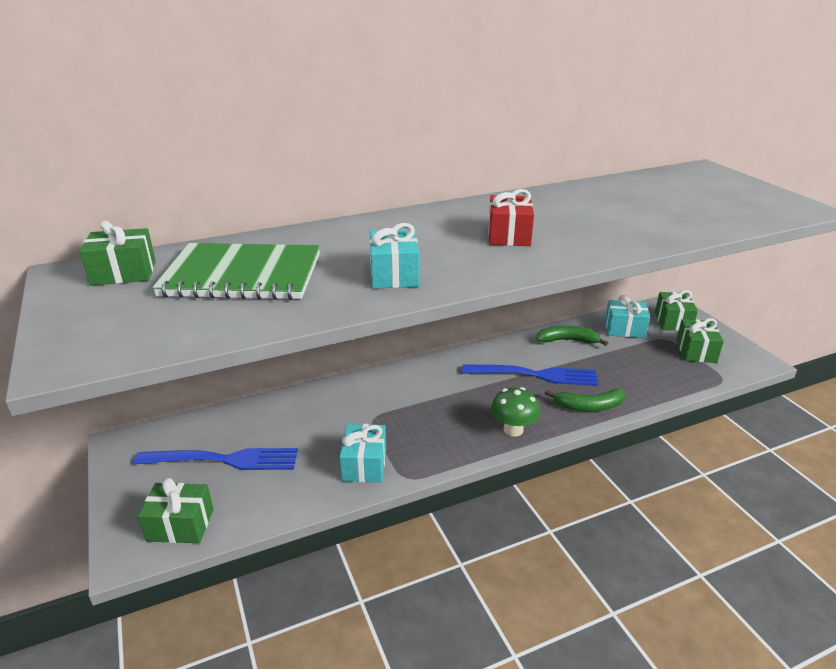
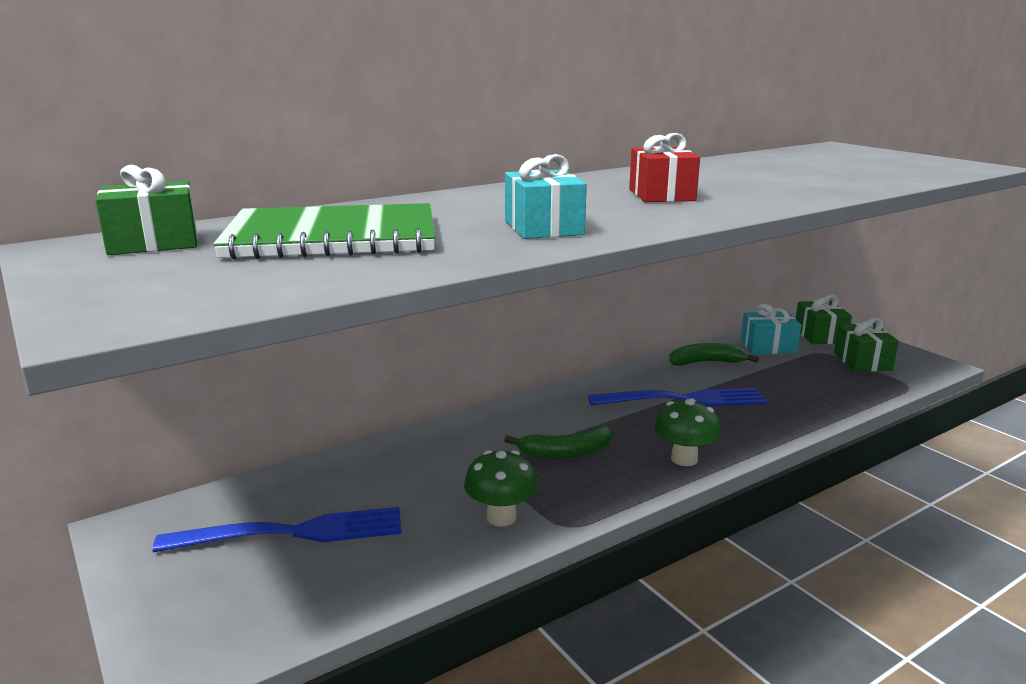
camera: 10 degrees left, 10 degrees down
(180, 525) = (249, 622): green gift -> none
(364, 464) = (501, 517): turquoise gift -> green mushroom
(589, 406) = (766, 426): green banana -> green banana (566, 453)

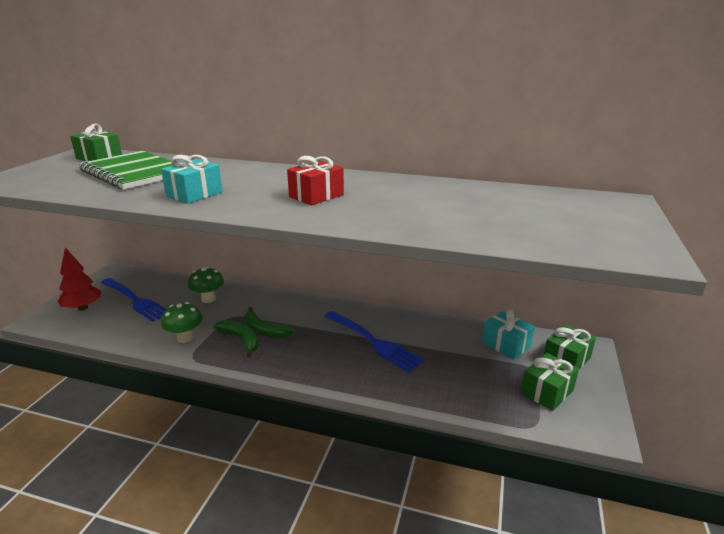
camera: 50 degrees right, 5 degrees up
(220, 598) = (83, 308): none -> red tree
(684, 459) = (296, 366): green mushroom -> green mushroom (208, 299)
(706, 362) = (440, 331): green banana -> green banana (241, 340)

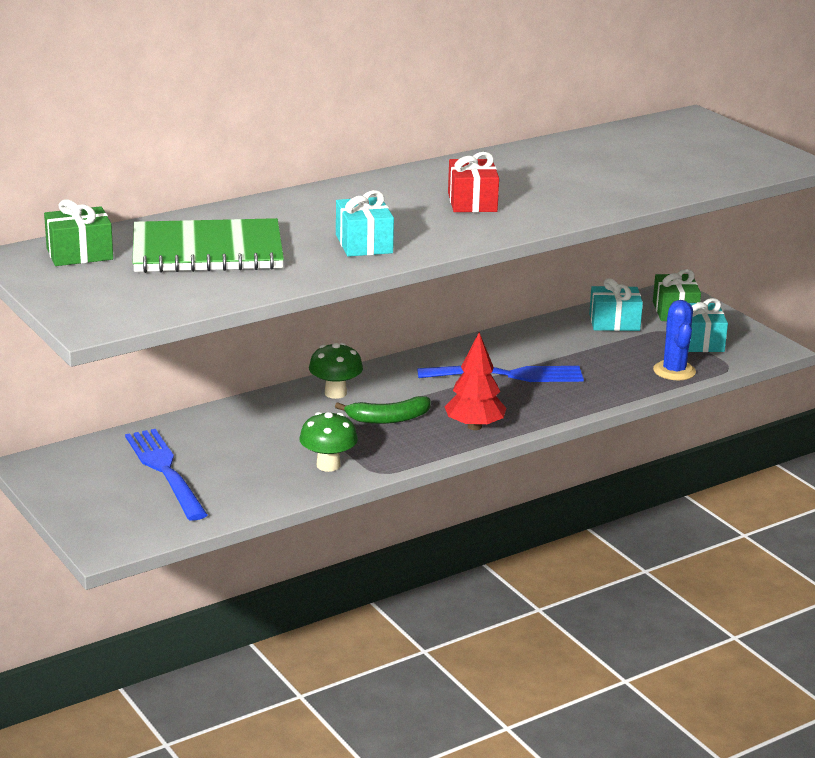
camera: 50 degrees left, 0 degrees up
(83, 308) = (123, 509): red tree -> red tree (474, 426)
(135, 300) = (165, 471): blue fork -> blue fork turned 105 degrees counterclockwise
(208, 299) = (250, 426): green mushroom -> green mushroom (335, 393)
(241, 340) = (387, 437): green banana -> none
(484, 402) = (674, 371): none -> blue cactus
(547, 392) = (700, 341): green gift -> turquoise gift

